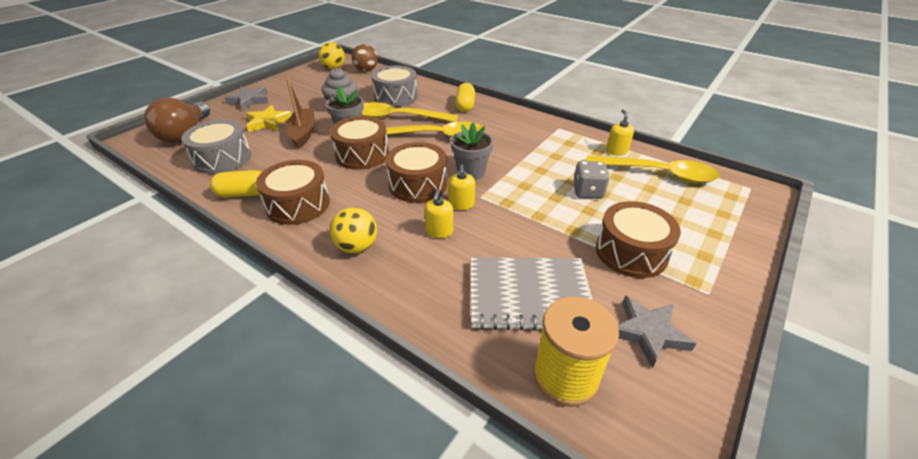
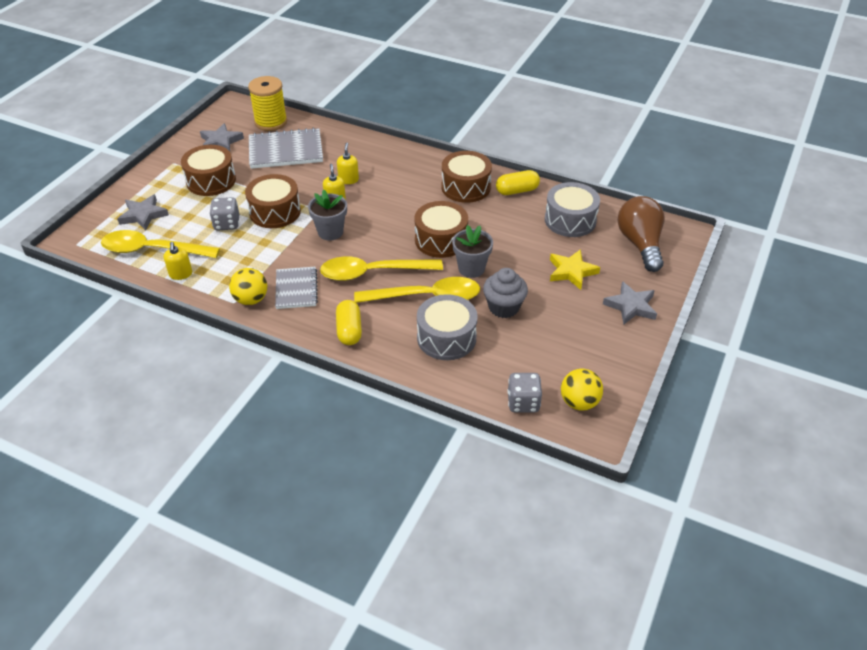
camera: 170 degrees right, 5 degrees up
(303, 133) = (520, 260): brown boat -> none
(357, 247) = (403, 164): yellow ball -> yellow ball (251, 299)
(366, 70) = (523, 402): brown ball -> grey dice
(418, 184) = (376, 214): brown drum -> brown drum (275, 212)
(506, 131) = (296, 289): none -> grey notebook
(696, 213) = (143, 215): none -> grey star

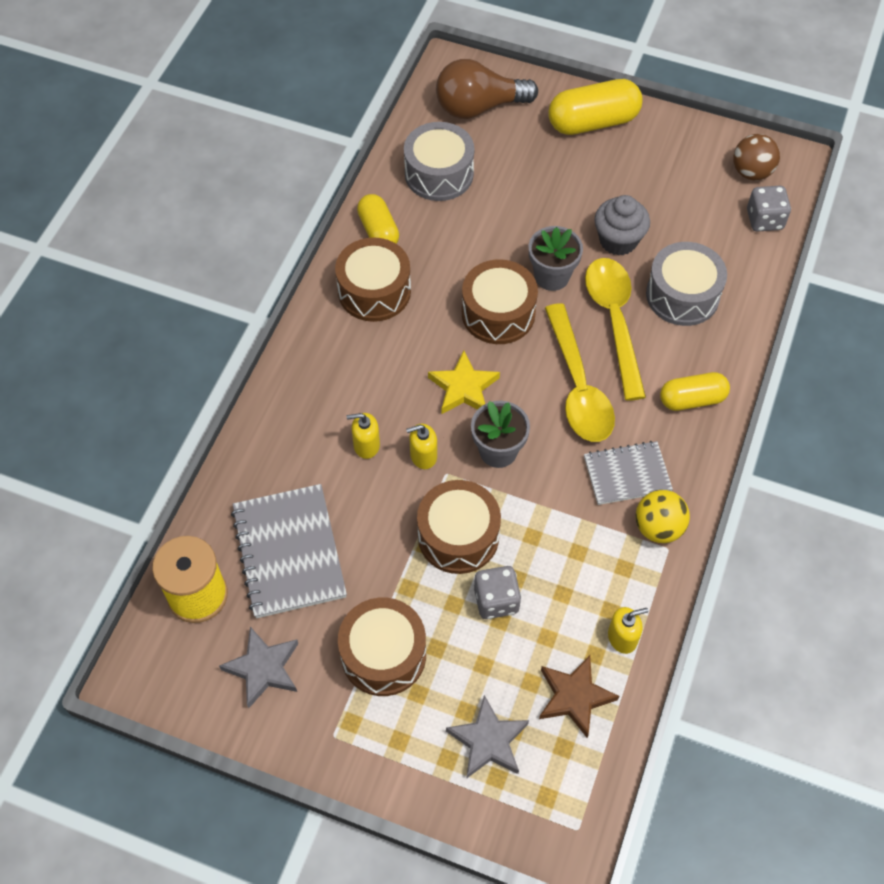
camera: 95 degrees left, 15 degrees up
(152, 250) = (574, 697): yellow spoon -> brown star
(571, 272) = (541, 174): yellow star -> yellow star (463, 388)
(579, 402) = (751, 172): yellow ball -> brown ball
(631, 306) = (593, 122): grey star -> yellow capsule

